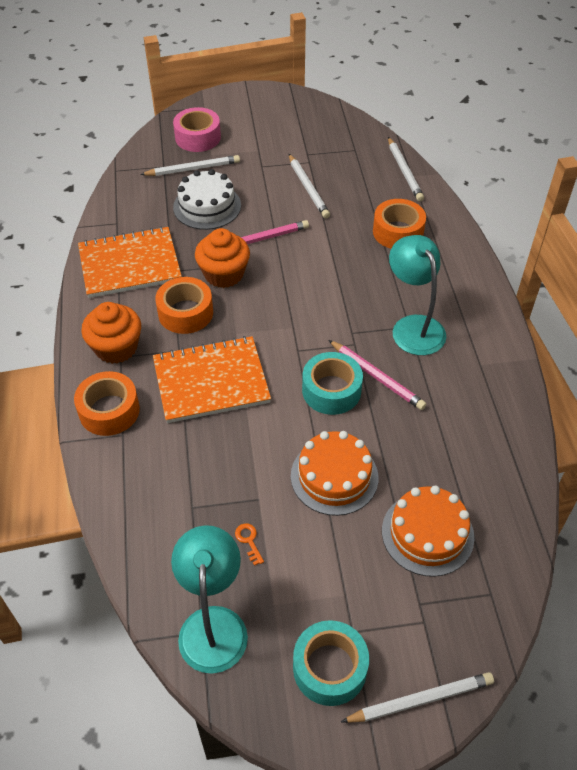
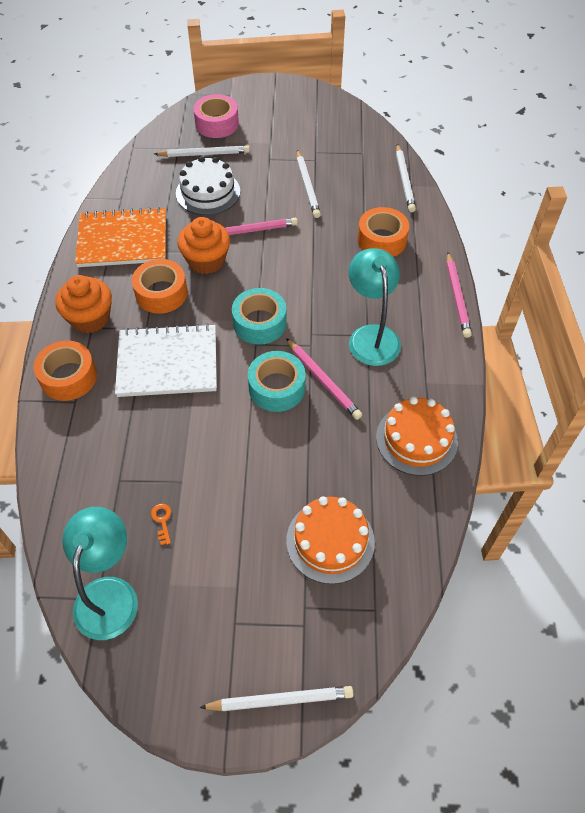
camera: 10 degrees right, 5 degrees up
(211, 381) = (167, 363): orange notebook -> white notebook
(330, 668) = (204, 654): turquoise tape -> turquoise tape (259, 323)
(334, 476) = (257, 471): orange cake -> orange cake (416, 439)
(487, 277) = (457, 297): none -> pink pencil

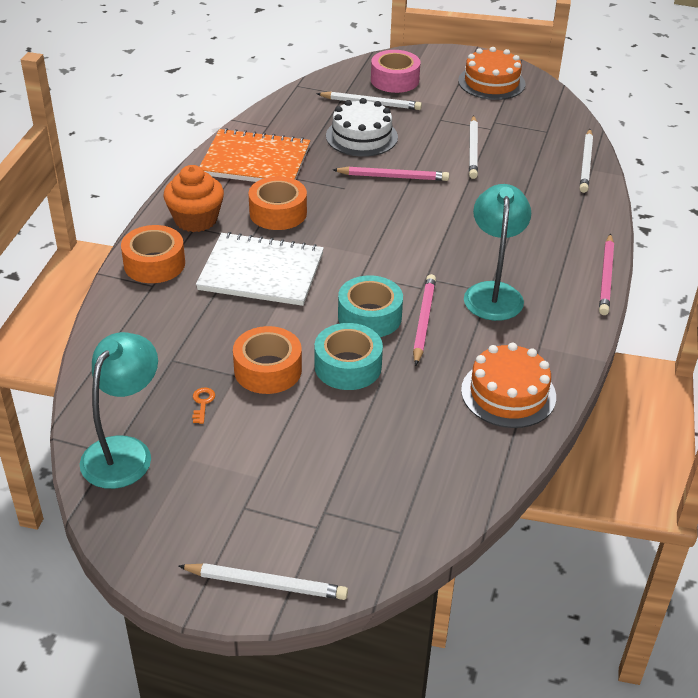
camera: 15 degrees right, 15 degrees down
(206, 260) = (336, 194): orange cupcake -> none
(259, 323) = (373, 258): turquoise tape -> turquoise tape (348, 366)
(323, 381) = (423, 321): pink pencil -> pink pencil turned 150 degrees counterclockwise
(330, 541) = (375, 461): orange cake -> orange cake (491, 82)
(382, 240) = (538, 211): orange tape -> orange tape (268, 370)

